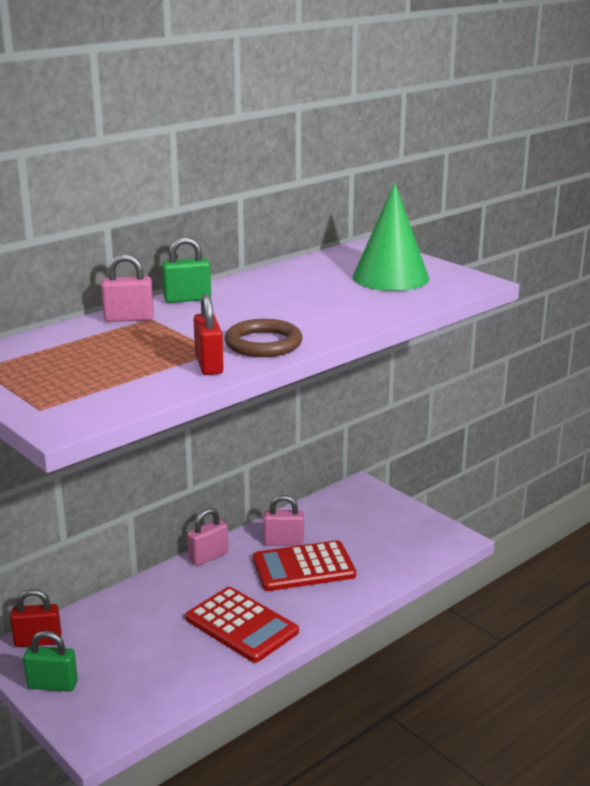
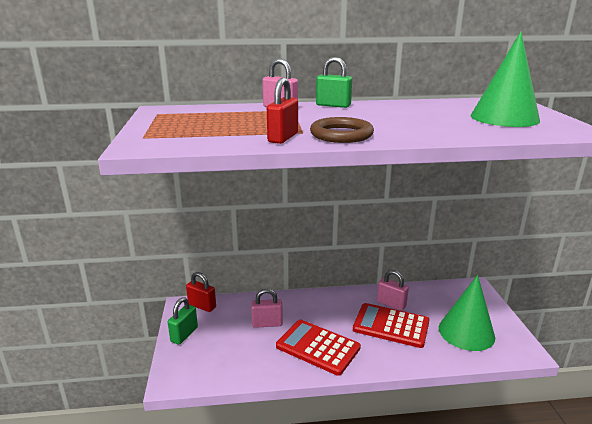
camera: 35 degrees right, 0 degrees up
(52, 685) = (184, 334): green padlock -> green padlock turned 75 degrees clockwise
(208, 557) = (336, 295): pink padlock -> pink padlock (267, 324)
(241, 625) = (318, 347): red calculator -> red calculator turned 135 degrees clockwise
(387, 542) = (466, 332): none -> green cone

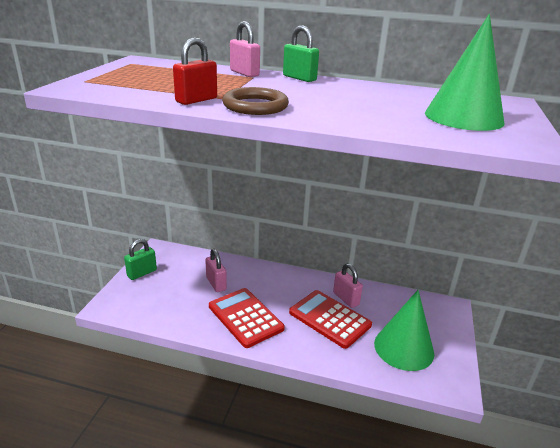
camera: 20 degrees right, 5 degrees up
(202, 306) = (173, 253): red padlock -> none
(267, 324) = (216, 284): pink padlock -> pink padlock turned 45 degrees clockwise

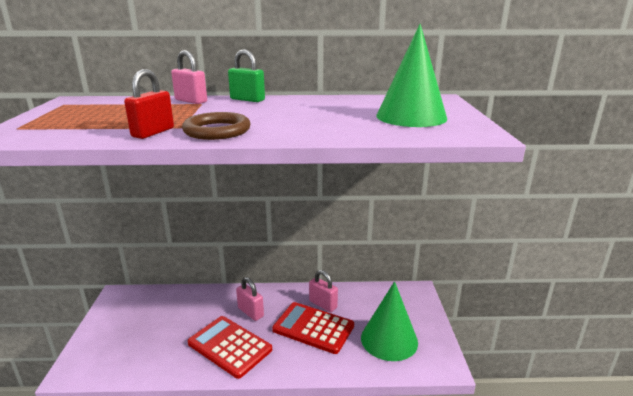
camera: 15 degrees left, 5 degrees down
(142, 273) = (104, 325): green padlock -> none
(216, 284) = (190, 318): pink padlock -> pink padlock (250, 312)

